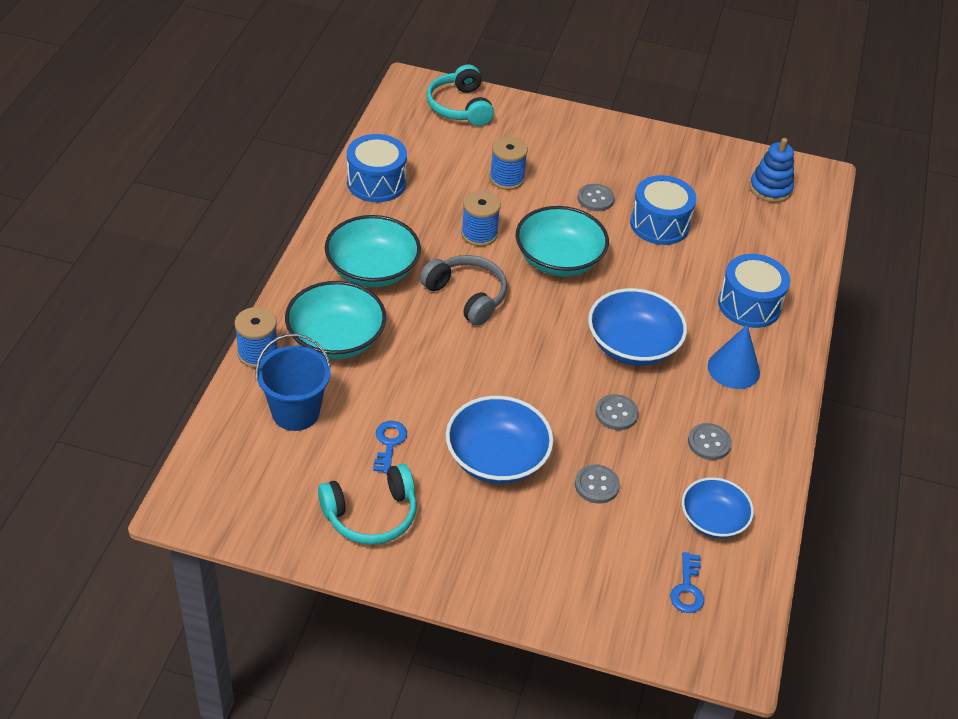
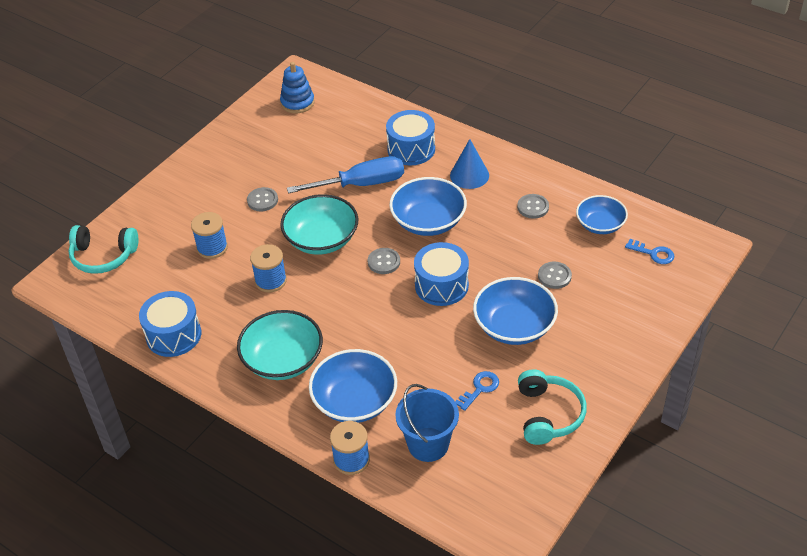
camera: 65 degrees left, 0 degrees up
(336, 339) = (355, 401): turquoise bowl -> blue bowl
(389, 443) = (480, 388): blue key -> blue key turned 105 degrees clockwise
(467, 296) = (338, 305): grey headphones -> none
(616, 413) = (491, 248): grey button -> grey button (384, 262)
(659, 224) = (308, 172): blue drum -> blue drum (441, 285)
(663, 273) = (360, 184): none -> blue screwdriver

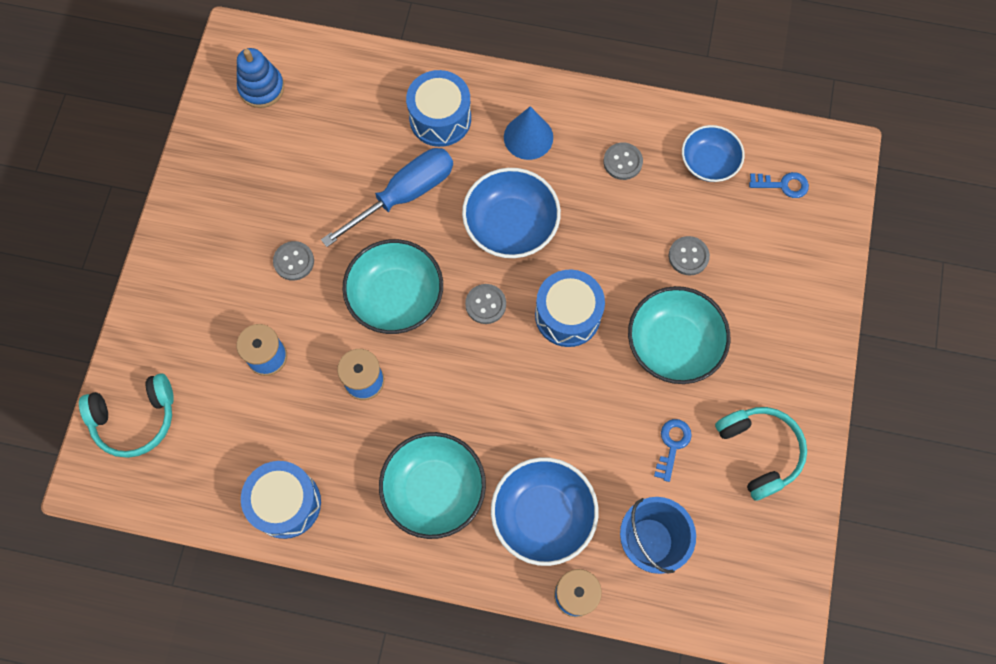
camera: 25 degrees left, 25 degrees up
(514, 326) = (673, 344): blue bowl -> turquoise bowl

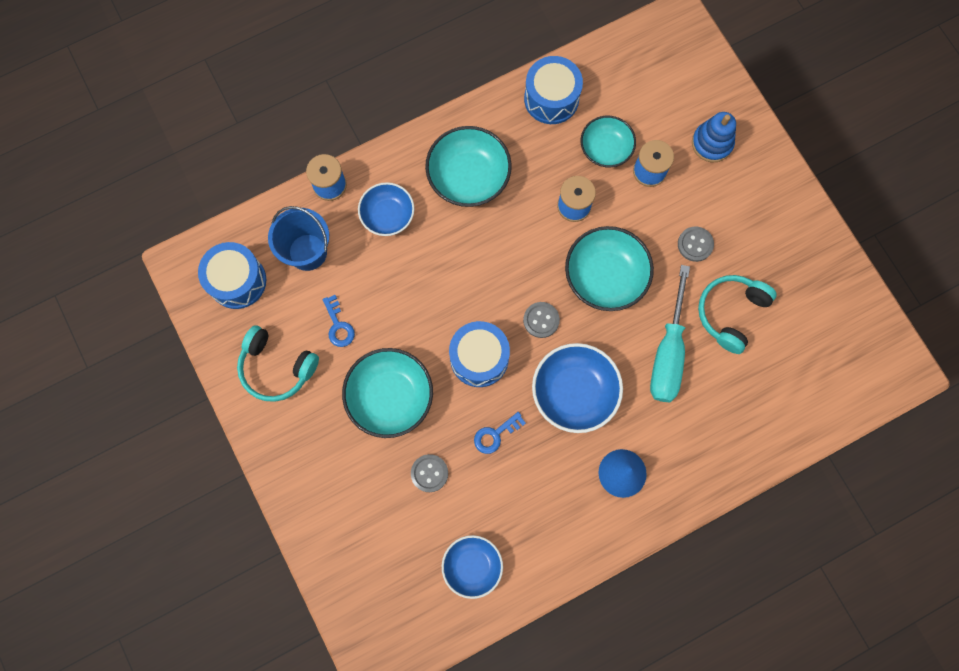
camera: 140 degrees right, 5 degrees up
(135, 419) = (690, 72): turquoise headphones -> turquoise headphones (730, 313)
(261, 88) = (846, 349): blue stacking toy -> blue stacking toy (712, 143)
(284, 410) = (605, 148): none -> turquoise bowl
(404, 195) = (668, 352): blue screwdriver -> turquoise screwdriver
(440, 118) = (698, 433): blue drum -> blue drum (237, 281)
(543, 515) = (387, 215): blue bowl -> blue bowl, size x0.66
(622, 162) = (536, 511): grey button -> none
(783, 185) = (402, 594): blue key -> blue key (495, 435)

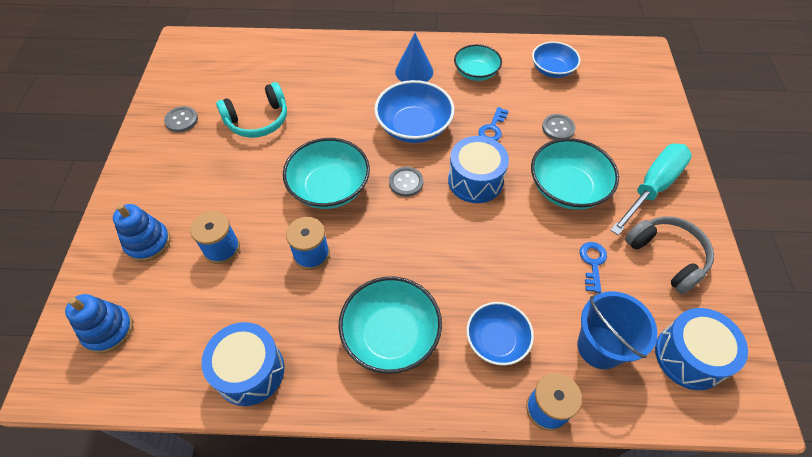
camera: 150 degrees left, 20 degrees down
(276, 368) = (667, 256): turquoise headphones -> grey headphones
(495, 435) = (492, 128): blue key -> blue key turned 120 degrees clockwise
(605, 148) = (241, 289): turquoise bowl -> turquoise bowl (476, 72)
(668, 352) = (325, 119): turquoise screwdriver -> turquoise screwdriver (652, 187)
(675, 69) = (108, 330): none -> blue stacking toy
(695, 244) = (239, 175): grey button -> grey button (181, 120)

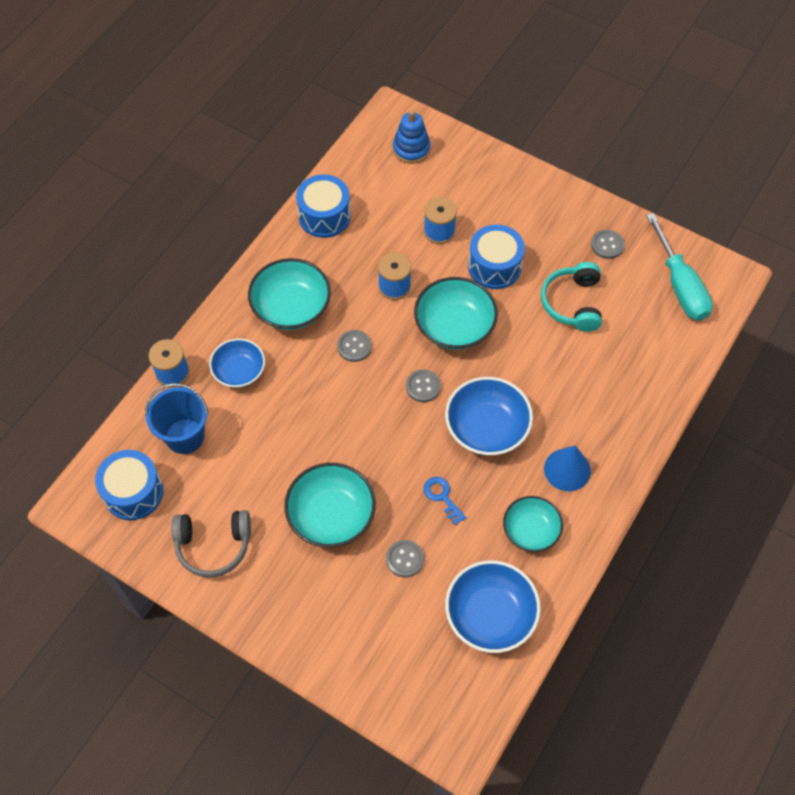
camera: 120 degrees right, 5 degrees up
(148, 243) = (475, 188): blue stacking toy -> none
(400, 253) = (354, 346): none -> grey button
(475, 180) = (389, 443): blue drum -> blue drum (494, 266)
(552, 70) = (490, 615): blue bowl -> blue bowl, size x1.52
(592, 263) = (249, 481): blue key -> none
(652, 187) = (283, 592): turquoise screwdriver -> turquoise screwdriver (679, 285)

